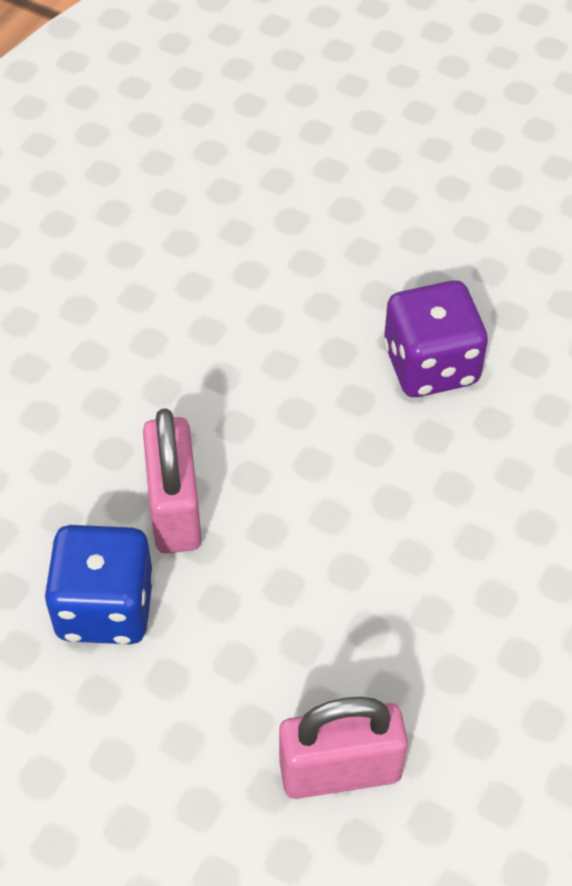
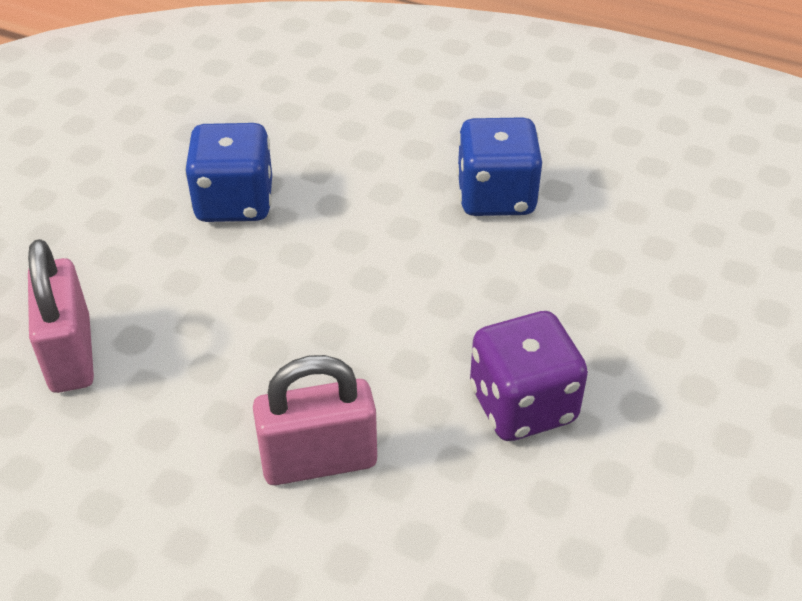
camera: 85 degrees right, 10 degrees down
(140, 350) = (496, 197): none -> blue dice
(175, 509) = (330, 233): pink padlock -> pink padlock (319, 460)

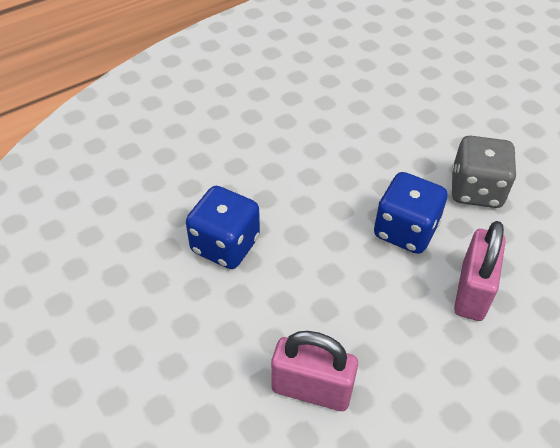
camera: 60 degrees left, 5 degrees up
(496, 197) = (313, 127): blue dice -> blue dice (405, 230)
(522, 405) = (476, 190): purple dice -> grey dice

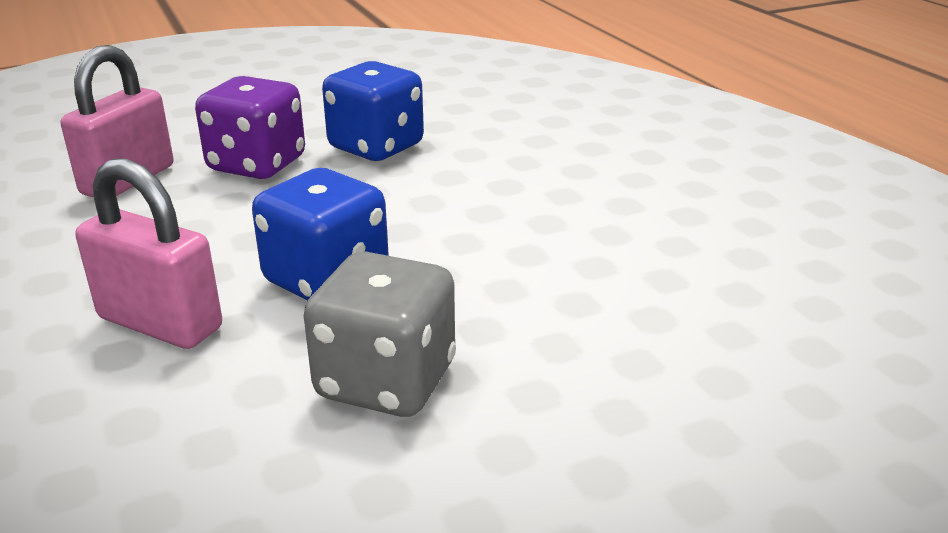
camera: 100 degrees right, 20 degrees down
(268, 310) = (257, 165): none -> purple dice

